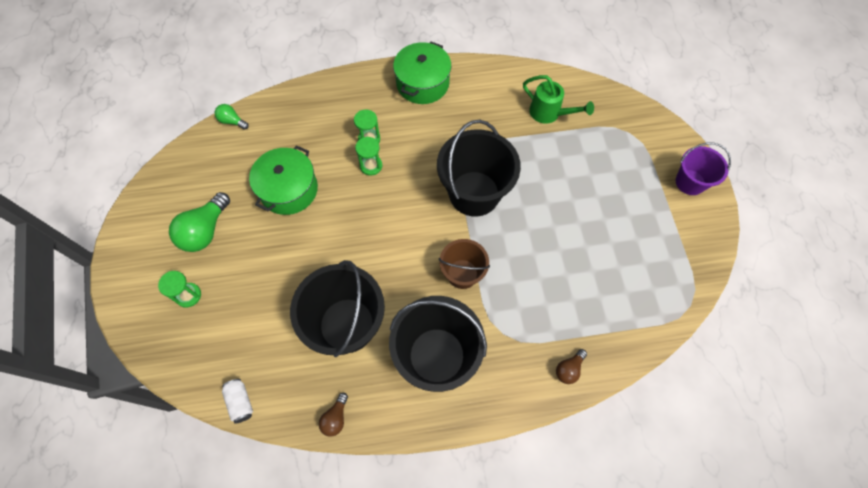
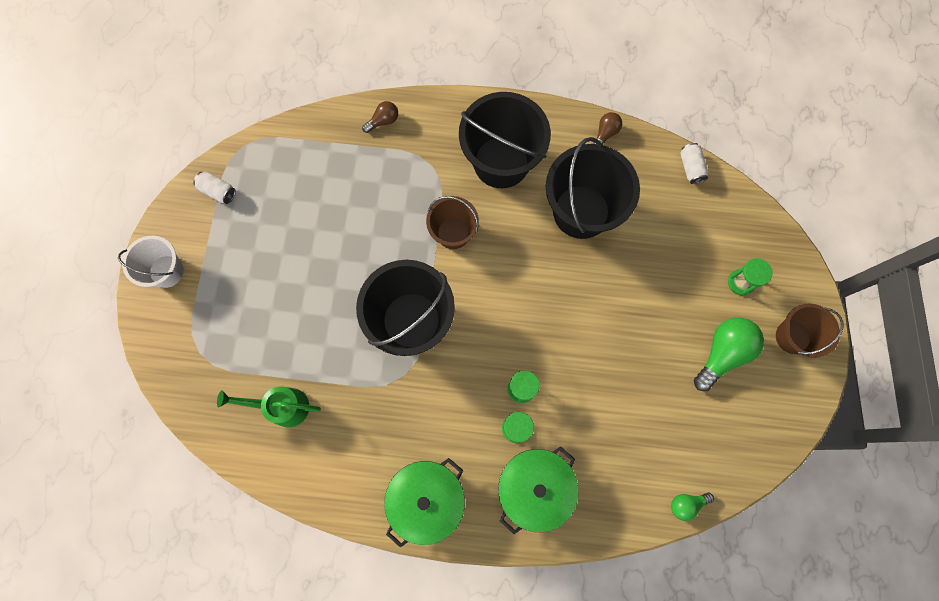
camera: 165 degrees left, 10 degrees up
(142, 259) = (792, 337): none -> brown bucket
(232, 121) = (686, 504): green light bulb -> green light bulb turned 120 degrees clockwise
(289, 189) = (623, 382): green pot -> green pot (534, 488)
(549, 113) = (282, 406): green watering can -> green watering can turned 45 degrees counterclockwise
(687, 257) = (218, 191): none -> white can
(690, 182) = (166, 271): purple bucket -> white bucket

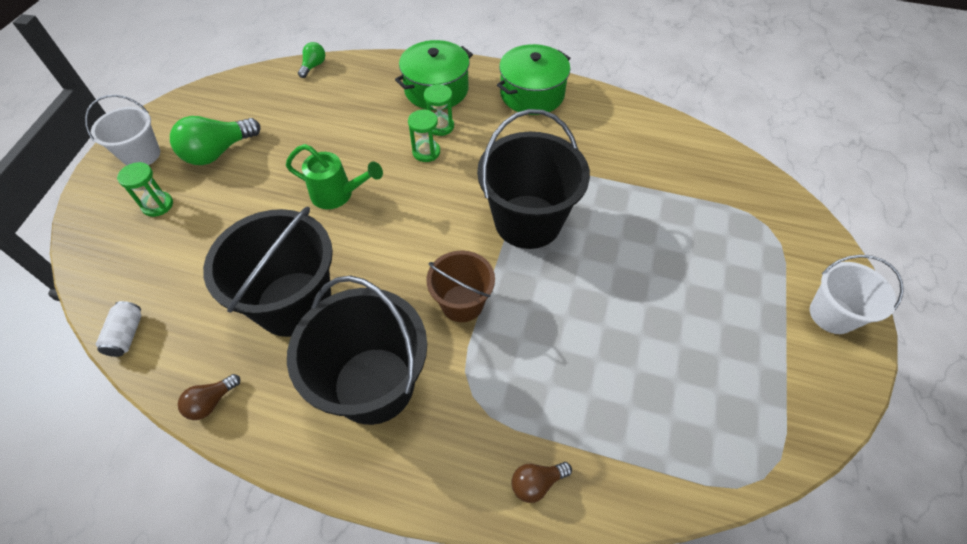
camera: 170 degrees left, 20 degrees down
(218, 191) = (787, 410): white can -> none
(282, 406) = (668, 170): green watering can -> green watering can (337, 194)
(686, 504) = (313, 66): green light bulb -> green light bulb turned 60 degrees counterclockwise
(792, 337) = (141, 155): brown bucket -> white bucket

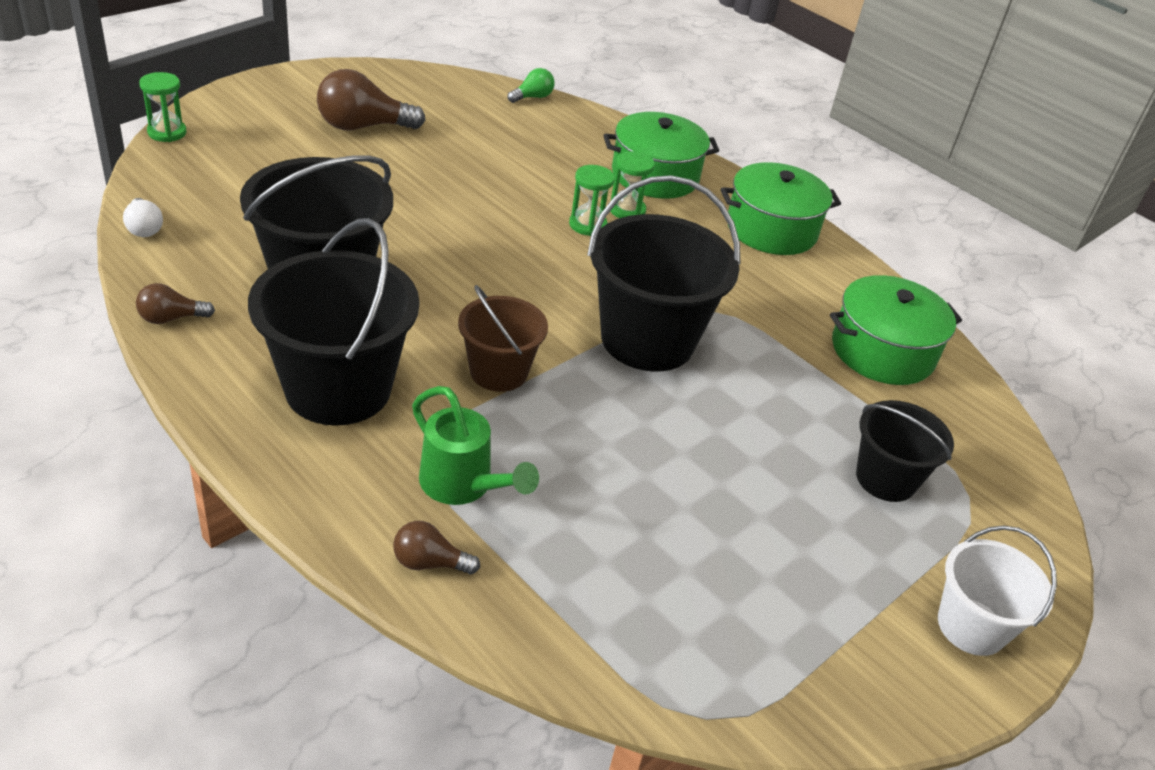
camera: 25 degrees right, 15 degrees down
(127, 335) = (144, 228): white can -> white light bulb
(141, 155) = (286, 96): white bucket -> none
(158, 205) = (265, 142): green hourglass -> green hourglass (167, 132)
(218, 152) = (363, 127): green light bulb -> brown light bulb
(337, 194) = (452, 216): green watering can -> green watering can (462, 485)
(654, 150) = (882, 351): none -> green pot
(721, 241) = (885, 479): none -> black bucket

